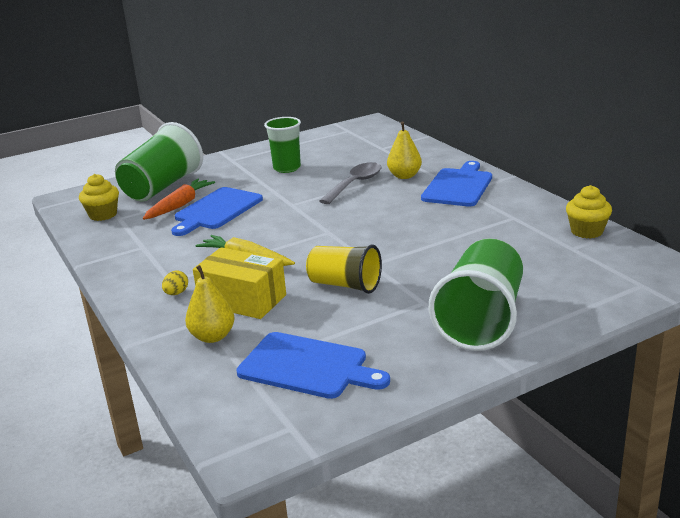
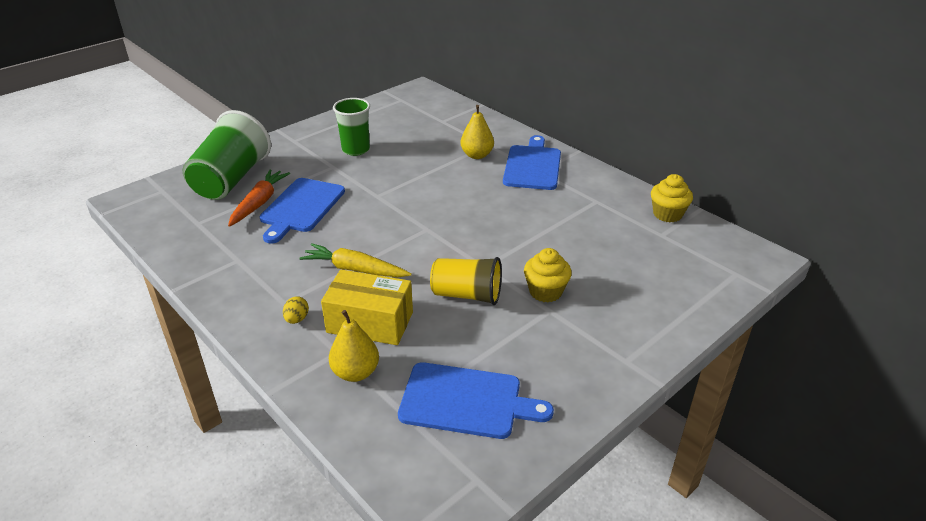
camera: 15 degrees left, 10 degrees up
(103, 215) = (178, 220): yellow cupcake -> yellow cupcake (545, 291)
(355, 184) = (432, 167): grey spoon -> none
(481, 320) = (610, 327): green cup -> none

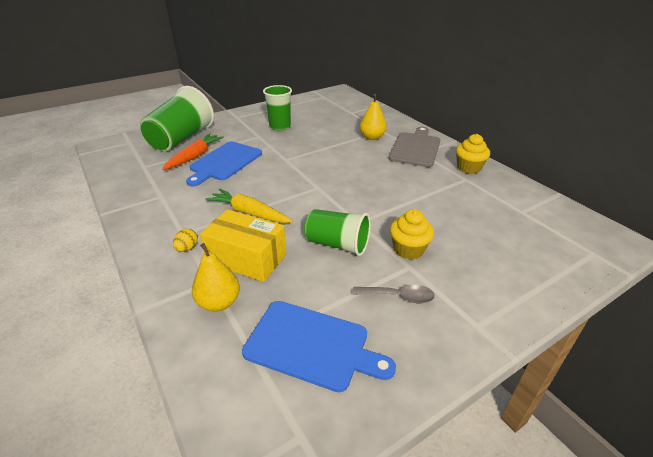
camera: 10 degrees right, 0 degrees up
(467, 295) = (337, 244): yellow cup -> green cup
(532, 166) = (415, 148): blue cutting board -> grey cutting board
(543, 342) = (398, 296): none -> grey spoon
(667, 214) = (528, 195): yellow cupcake -> yellow cupcake (468, 168)

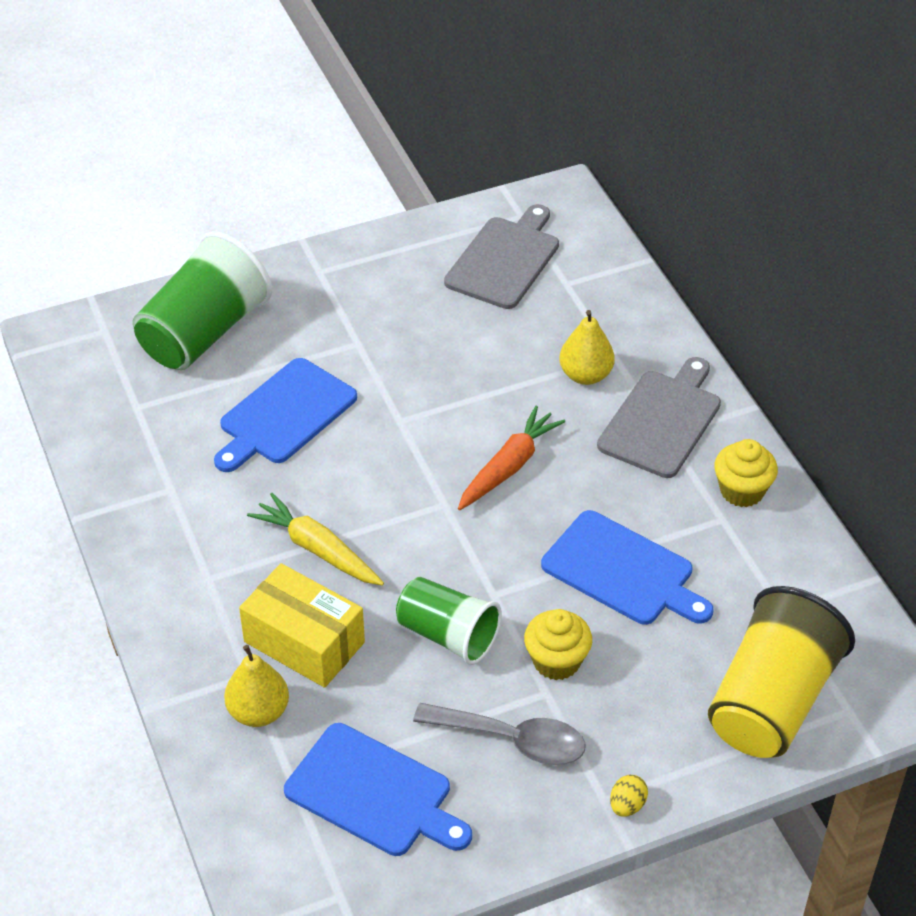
camera: 10 degrees right, 10 degrees up
(187, 248) = (215, 610): yellow egg -> yellow egg (627, 805)
(194, 156) = (229, 390): orange carrot -> orange carrot (508, 467)
(280, 126) = (405, 315): green cup -> none
(321, 108) = (505, 260): none -> grey cutting board
(398, 296) = (511, 740): grey spoon -> grey spoon, size x1.51
(426, 204) = (622, 571): none -> blue cutting board
(546, 254) = (771, 701): none -> yellow cup

